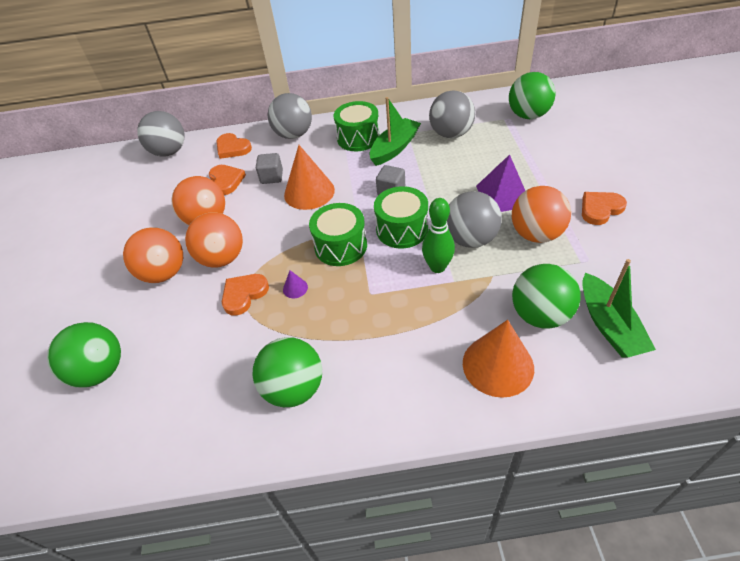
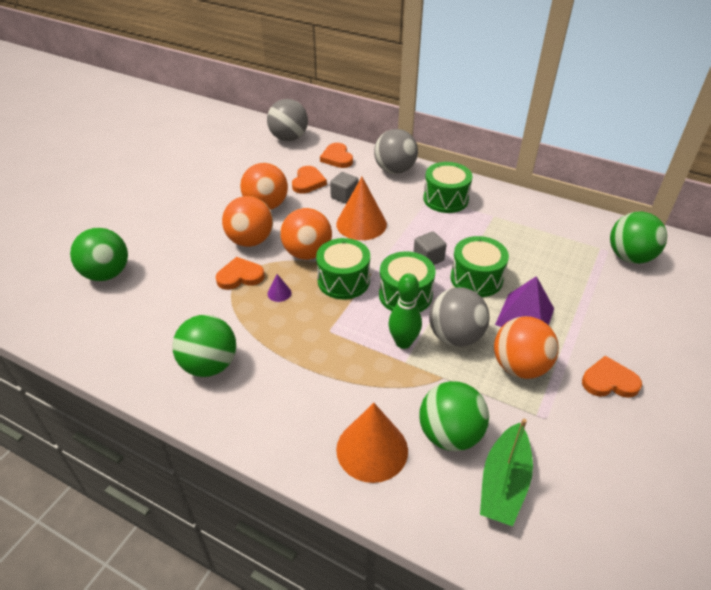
camera: 30 degrees right, 5 degrees down
(164, 273) = (203, 229): orange ball -> orange ball (307, 253)
(394, 148) = (468, 223): green boat -> none
(442, 187) = (476, 278): none -> green drum
(451, 134) = (533, 236): grey ball -> none

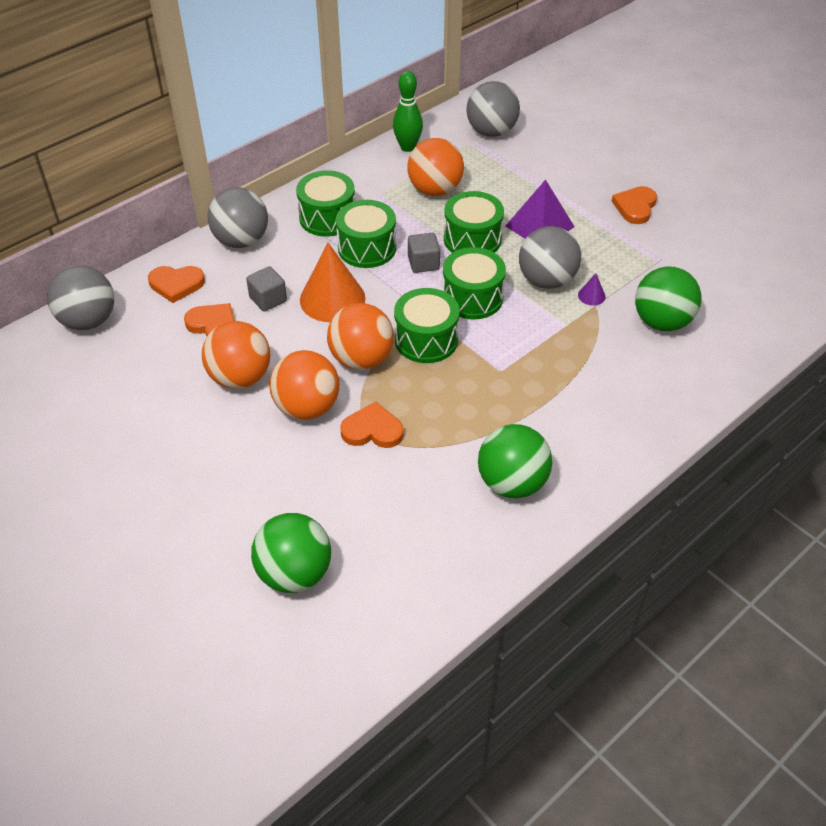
camera: 70 degrees left, 5 degrees up
(240, 276) = (372, 430): orange heart -> orange heart turned 90 degrees clockwise
(279, 293) = (420, 399): purple cone -> purple cone (591, 296)
(372, 449) = (663, 378): orange cone -> none
(403, 342) = (540, 319): green bowling pin -> green bowling pin (407, 147)
(426, 226) = (367, 248): none -> green drum
(503, 483) = (719, 306): green boat -> none
(520, 367) = (600, 252): orange ball -> orange ball (435, 190)
(629, 257) = (491, 132): green ball -> grey ball

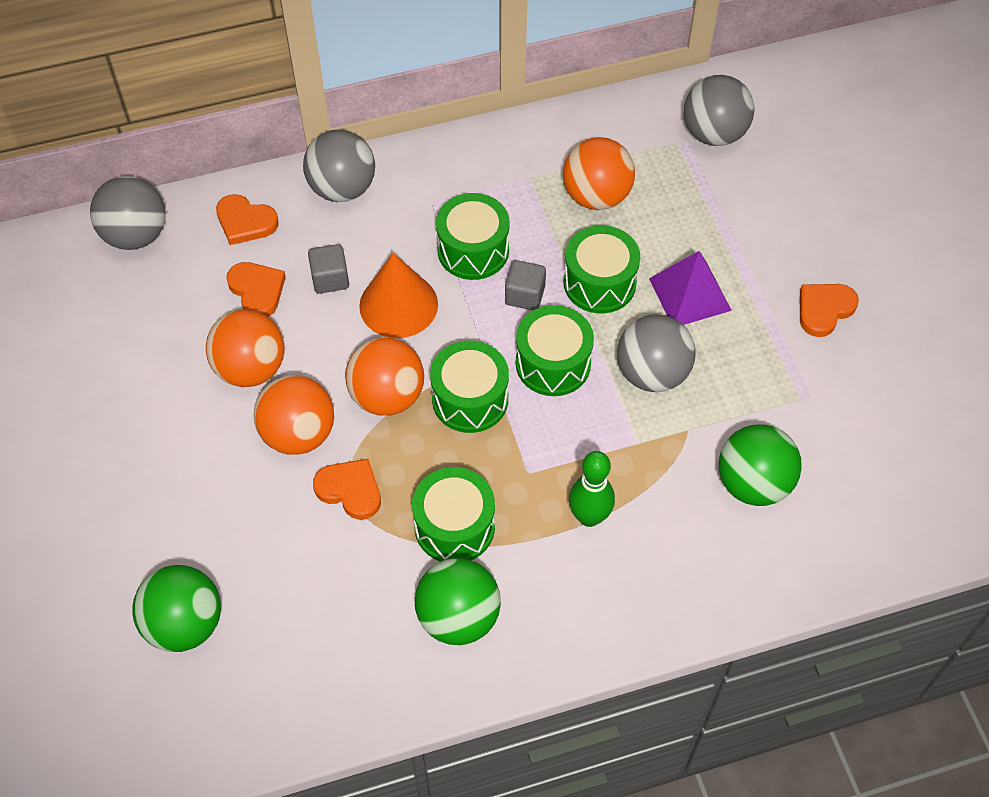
camera: 25 degrees right, 10 degrees up
(327, 218) = (452, 191): green drum -> green drum (454, 526)
(407, 147) = (599, 122): green bowling pin -> green bowling pin (589, 516)
(591, 296) = (692, 415): purple cone -> none

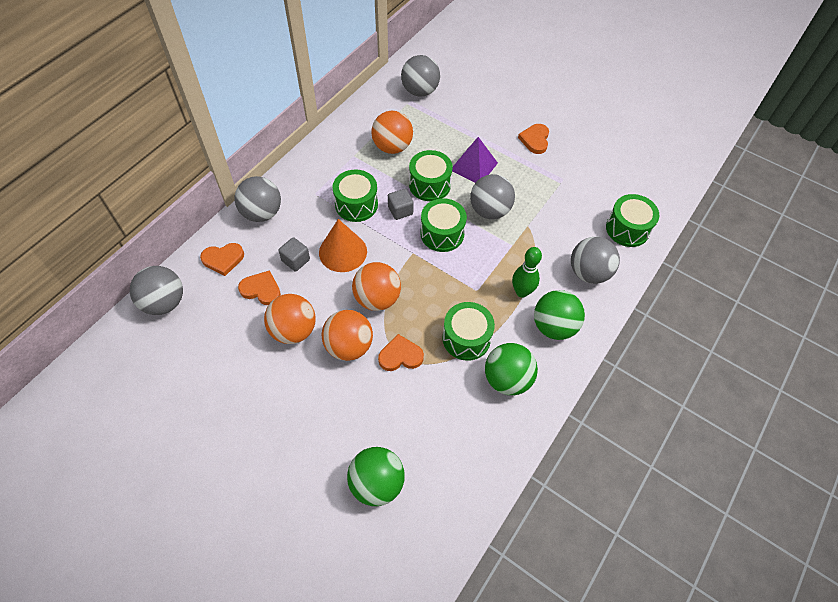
camera: 40 degrees left, 0 degrees up
(470, 399) = (419, 274): green drum -> green drum (627, 229)
(714, 556) = (589, 273): none -> grey ball
(753, 483) = (575, 231): green ball -> green ball (554, 326)

